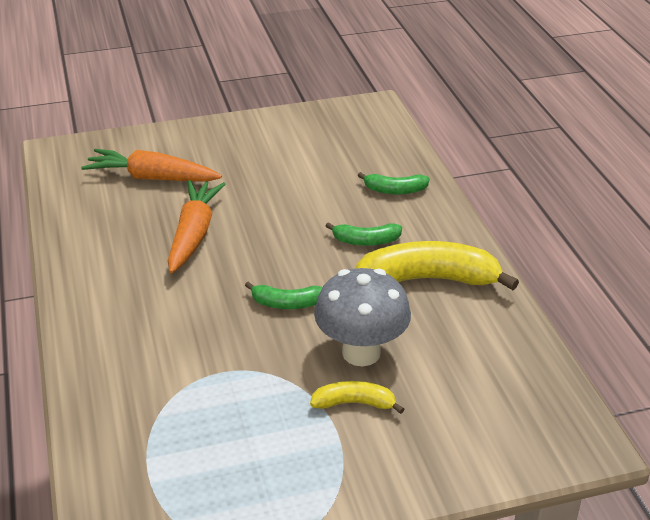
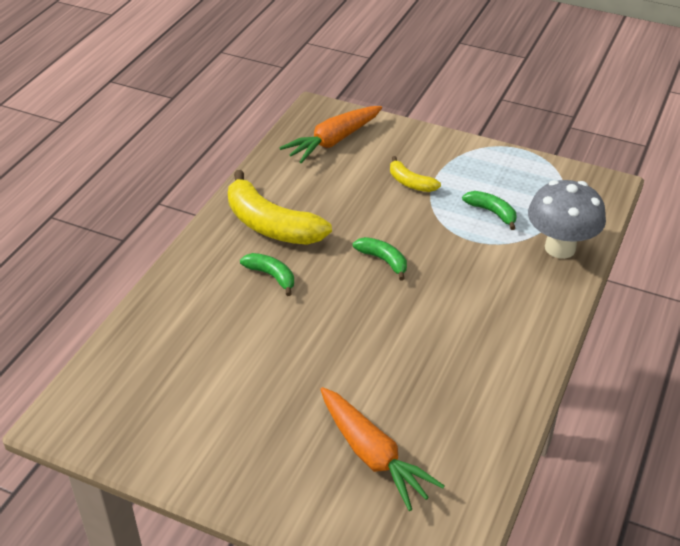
camera: 140 degrees left, 5 degrees up
(194, 234) = (393, 360): orange carrot -> orange carrot (333, 141)
(361, 352) = (373, 205): grey mushroom -> grey mushroom (560, 248)
(395, 190) = (188, 307): green banana -> green banana (492, 212)

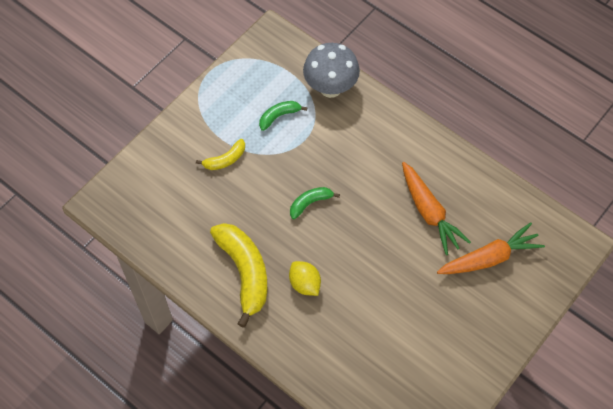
camera: 75 degrees left, 20 degrees up
(271, 225) = (244, 272): yellow banana -> yellow banana turned 75 degrees counterclockwise
(271, 276) = (305, 284): green banana -> yellow lemon
(333, 141) = (150, 201): orange carrot -> orange carrot (429, 213)

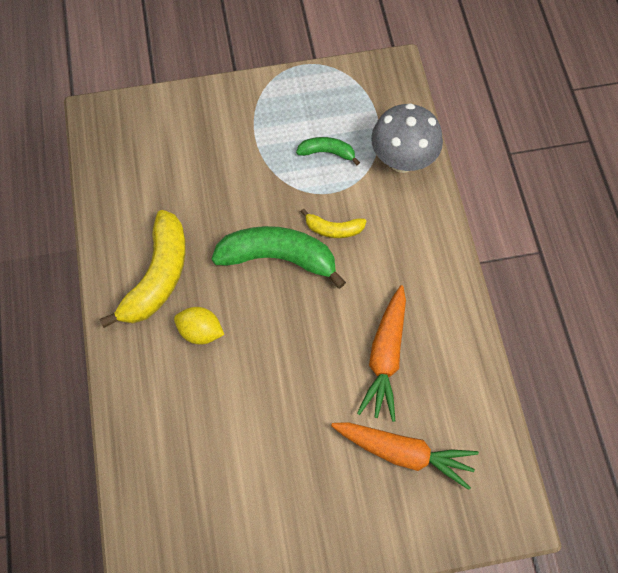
camera: 40 degrees right, 5 degrees up
(225, 160) = (240, 157): yellow banana -> yellow banana (333, 229)
(305, 284) = (200, 331): yellow lemon -> yellow lemon turned 75 degrees counterclockwise
(310, 203) = (278, 257): green banana -> green banana, size x1.98

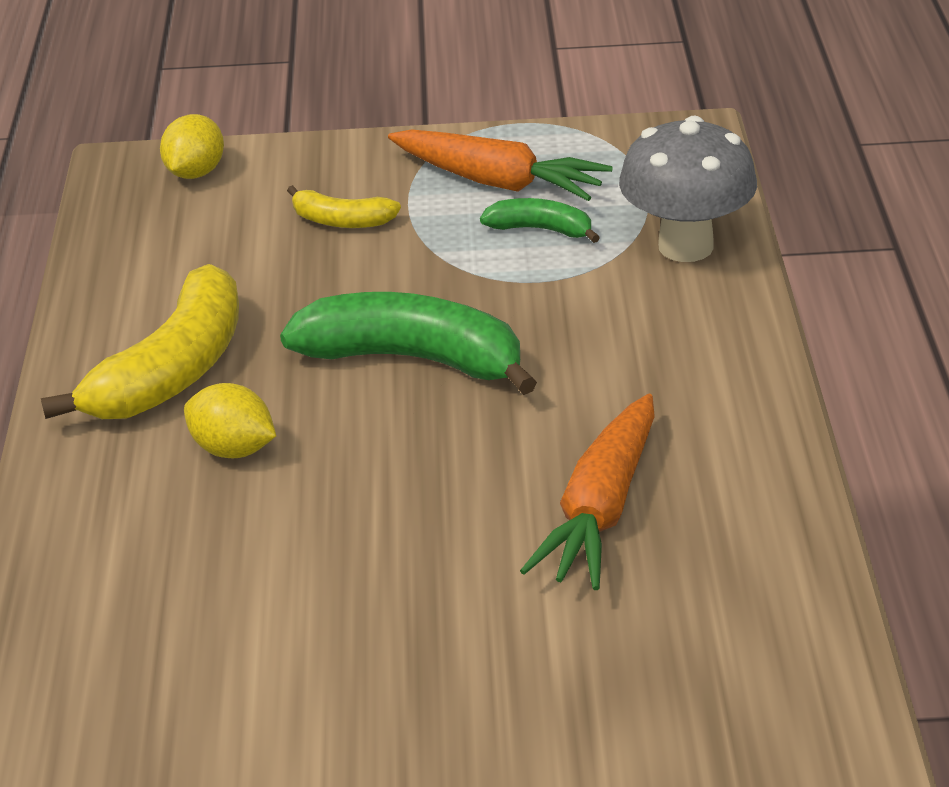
camera: 10 degrees right, 30 degrees down
(136, 118) = (195, 173): none -> yellow lemon
(333, 229) = (531, 328): yellow banana -> yellow banana (342, 221)
(404, 453) = (614, 657): orange carrot -> orange carrot (499, 182)

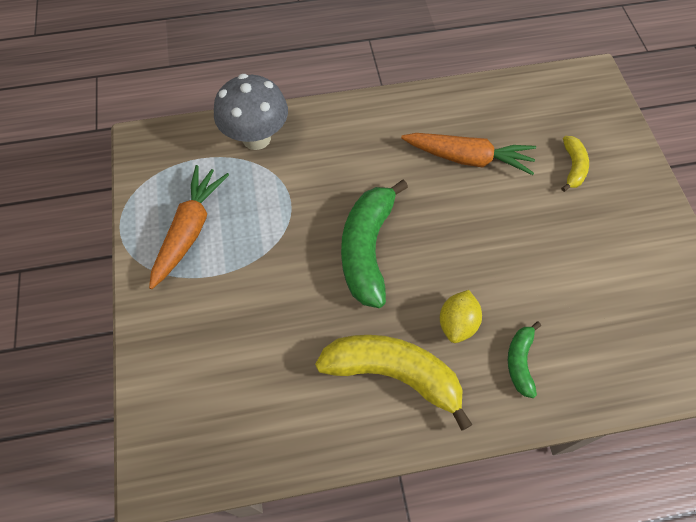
camera: 100 degrees left, 25 degrees up
(195, 173) = (168, 418): yellow lemon -> none
(342, 221) = (231, 310): yellow banana -> yellow banana (573, 167)
(541, 229) = (241, 203): green banana -> green banana (520, 362)

